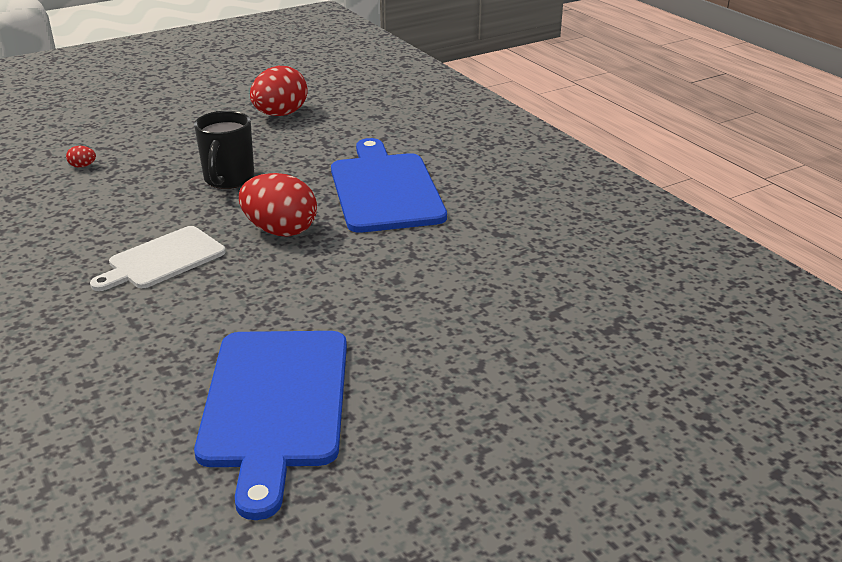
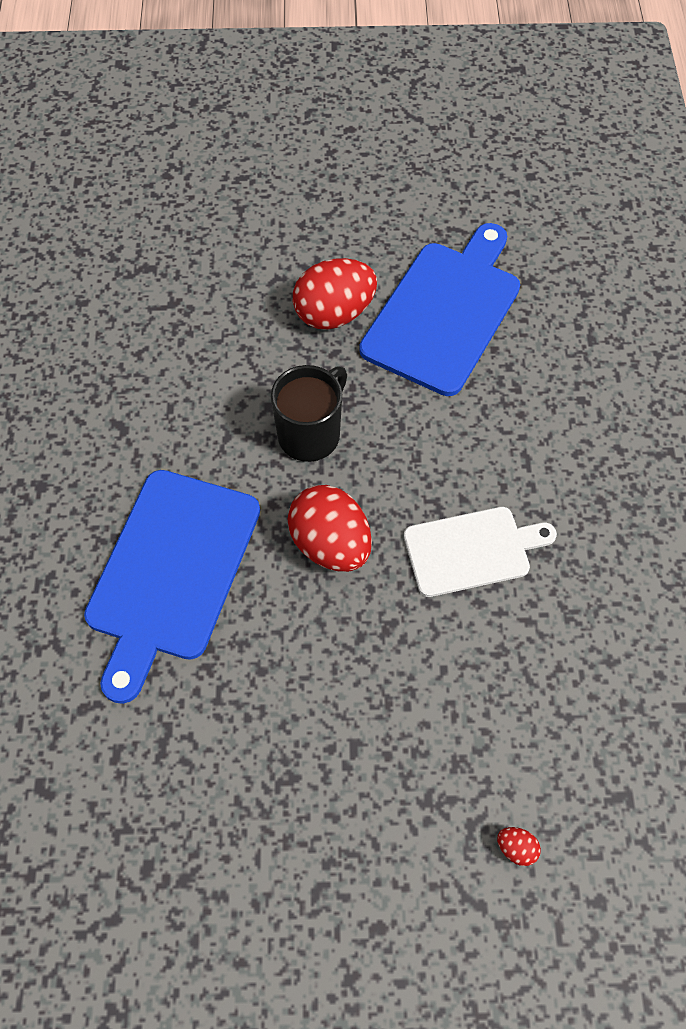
camera: 150 degrees left, 30 degrees up
(228, 179) = (337, 696): black mug -> black mug (310, 434)
(280, 114) = (172, 880): red egg -> red egg (334, 313)

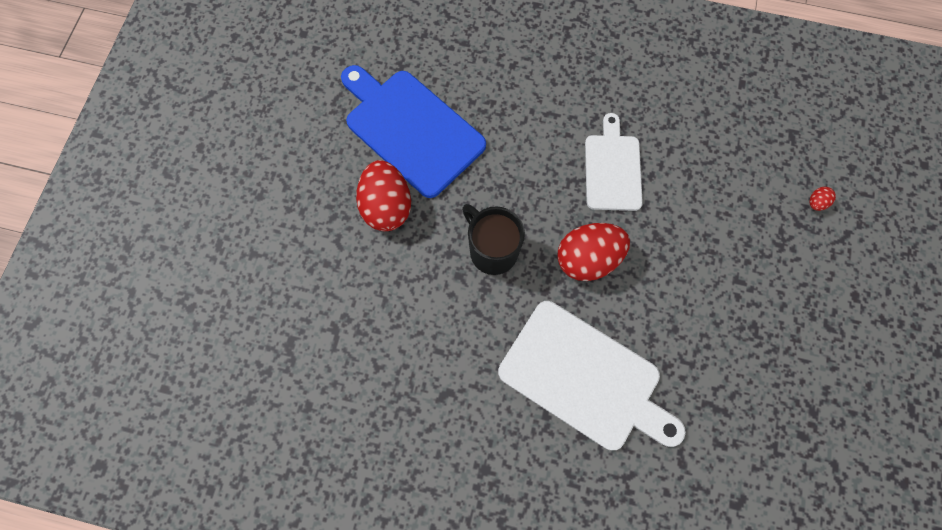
camera: 75 degrees left, 10 degrees up
(171, 571) = (585, 377): blue cutting board -> white cutting board

